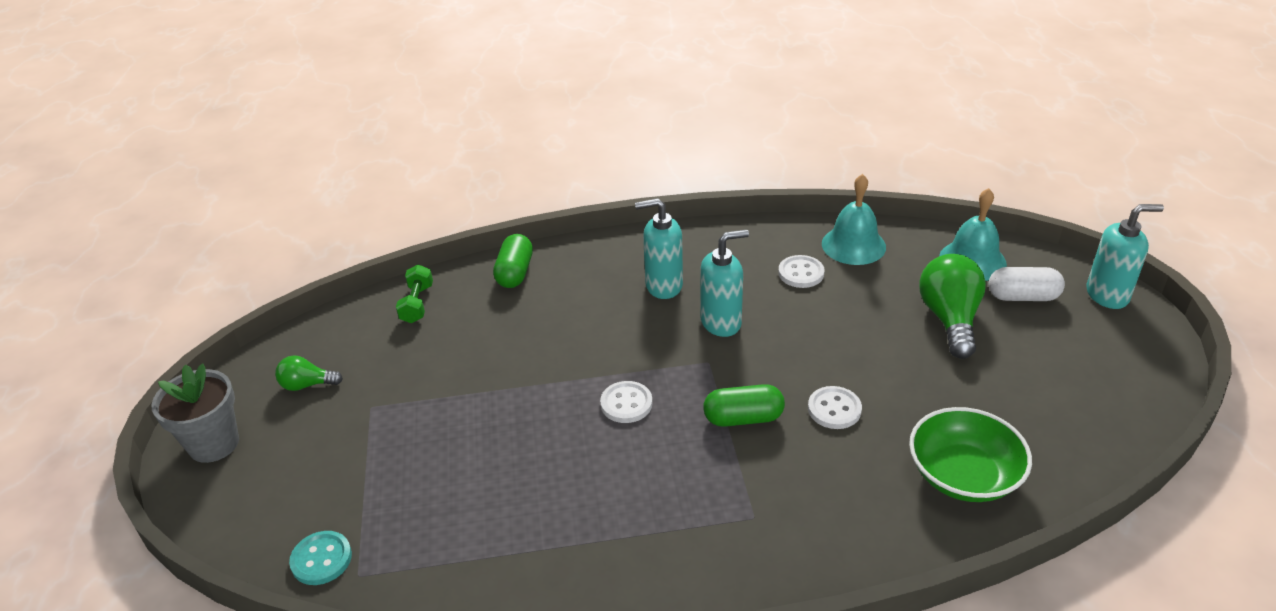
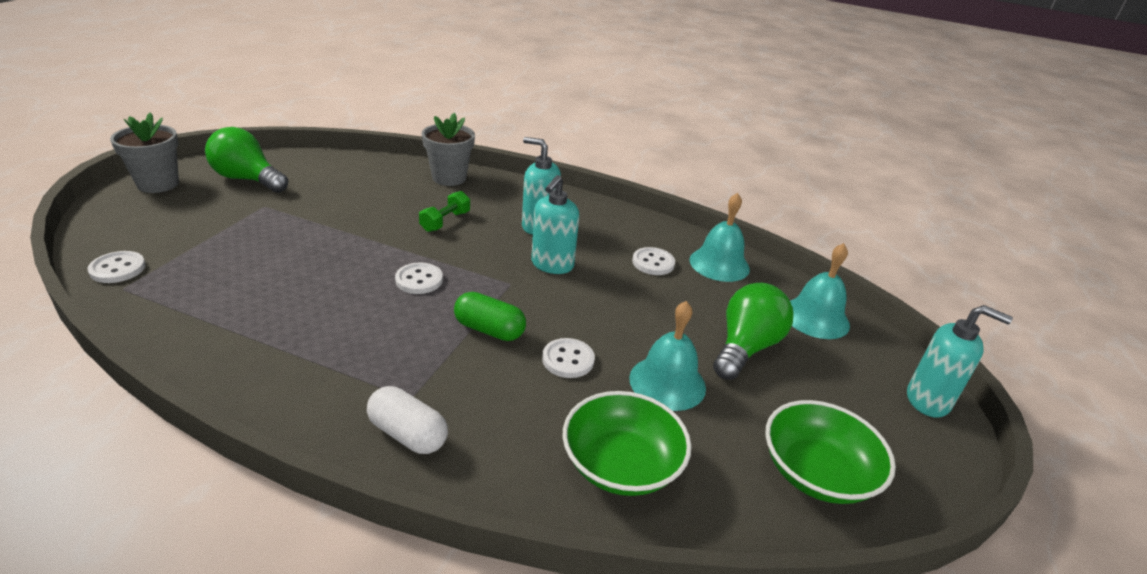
camera: 25 degrees right, 5 degrees down
(307, 385) = (247, 179): green light bulb -> green light bulb, size x1.86
(321, 559) = (118, 269): turquoise button -> white button
(417, 304) = (367, 168): green dumbbell -> green dumbbell (445, 221)
(515, 273) = (449, 178): green capsule -> grey flower pot
(721, 322) = (552, 265): turquoise soap dispenser -> turquoise soap dispenser turned 105 degrees clockwise
(926, 385) = (667, 382): none -> turquoise bell
(1022, 297) = (836, 363): white capsule -> white capsule (408, 434)
(1090, 400) = (817, 473): none -> green bowl

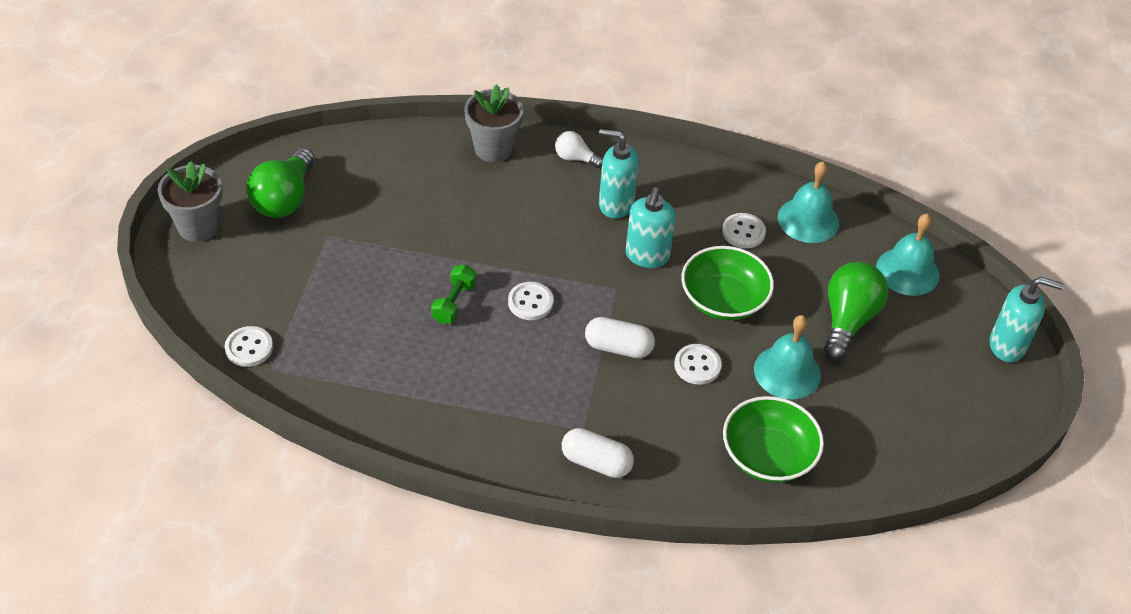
camera: 10 degrees left, 15 degrees up
(247, 179) = (284, 199): green light bulb -> green light bulb turned 90 degrees counterclockwise
(445, 221) = (519, 218): green dumbbell -> green dumbbell (454, 302)
(489, 330) = (618, 347): green capsule -> white capsule
(517, 193) = (575, 158): none -> white light bulb
(817, 473) = (918, 432): green bowl -> green bowl (723, 299)

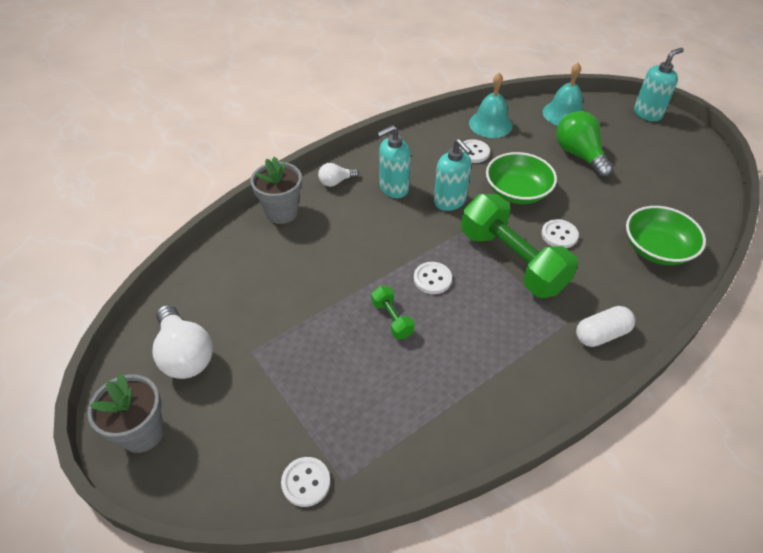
camera: 45 degrees left, 0 degrees up
(284, 199) = (185, 354): green light bulb -> white light bulb
(618, 347) = (512, 261): white capsule -> green dumbbell
(787, 372) = (597, 201): turquoise bell -> none

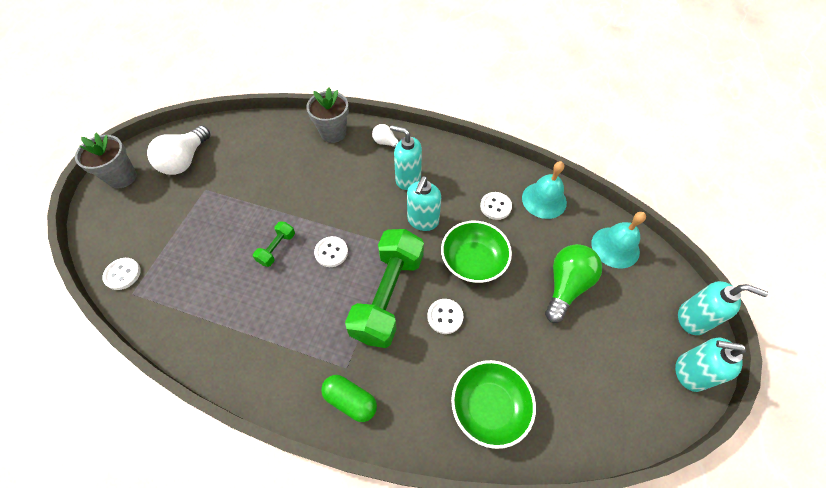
camera: 55 degrees right, 10 degrees up
(601, 334) = (350, 400): white capsule -> green capsule
(686, 137) = (689, 372): none -> turquoise soap dispenser

